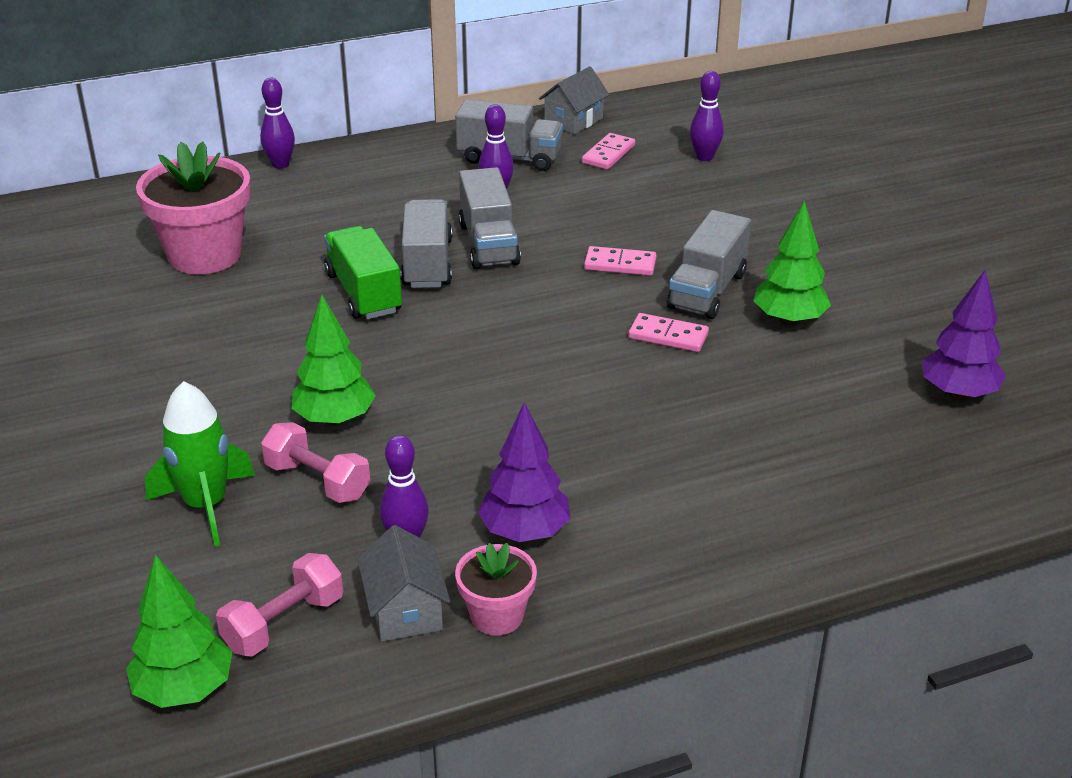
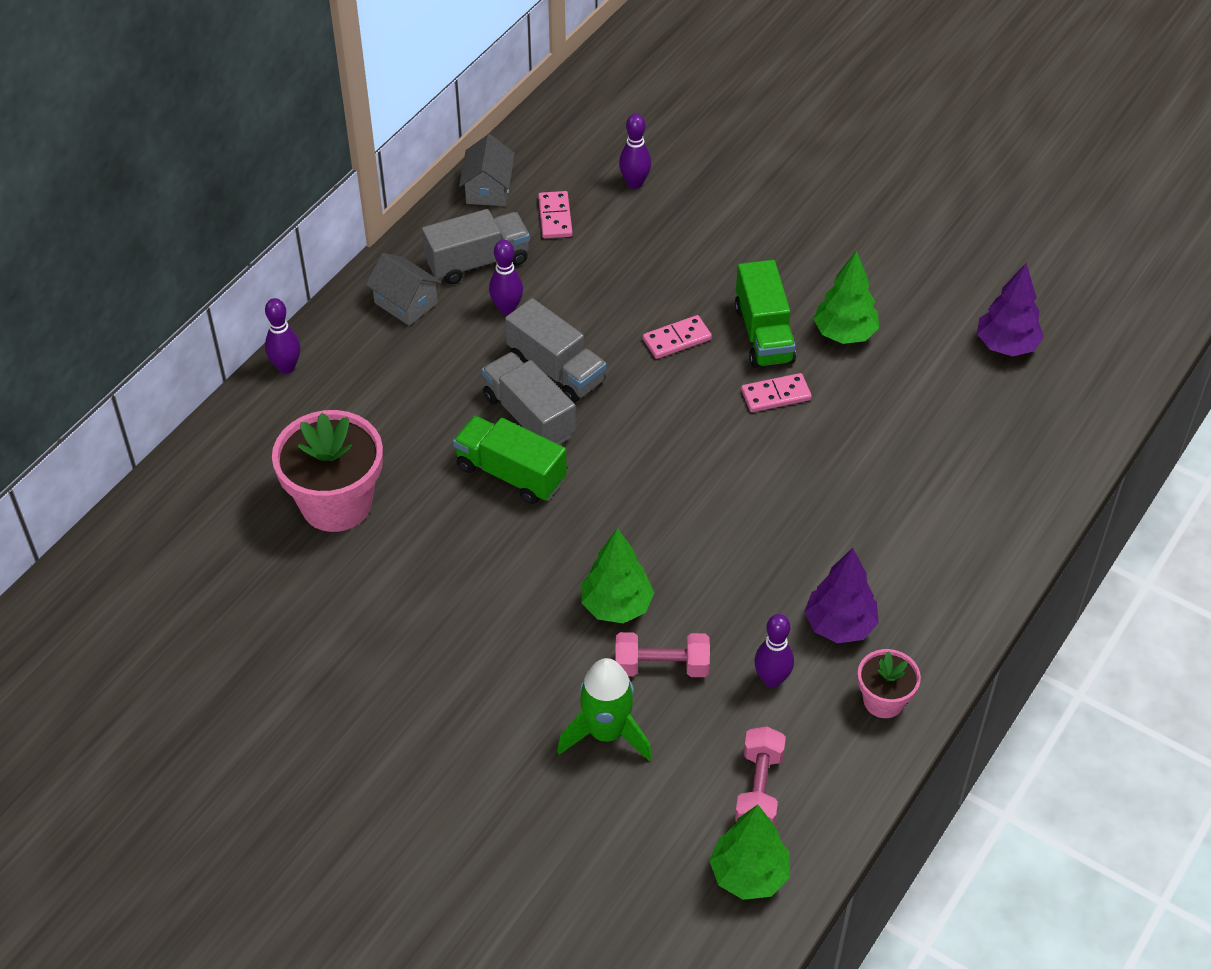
camera: 35 degrees left, 15 degrees up
(405, 610) = (824, 731): grey house -> grey house (406, 303)
(707, 290) = (763, 334): grey truck -> green truck

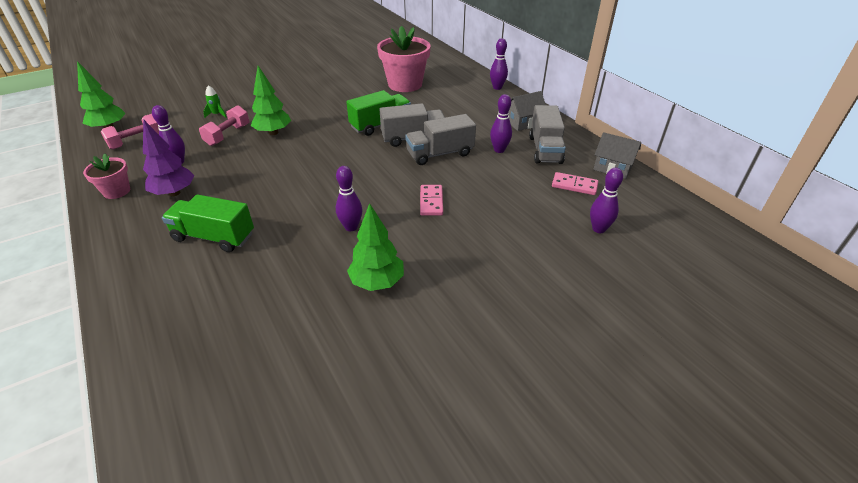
camera: 115 degrees right, 10 degrees down
(606, 733) = (217, 114): green rocket -> green rocket, size x0.49
(759, 789) = (136, 141): pink dumbbell -> pink dumbbell turned 75 degrees counterclockwise
(763, 334) = (408, 240): green truck -> green truck (214, 237)
(775, 395) = (351, 227): pink domino -> purple bowling pin
(1006, 345) = (282, 386): purple tree -> none

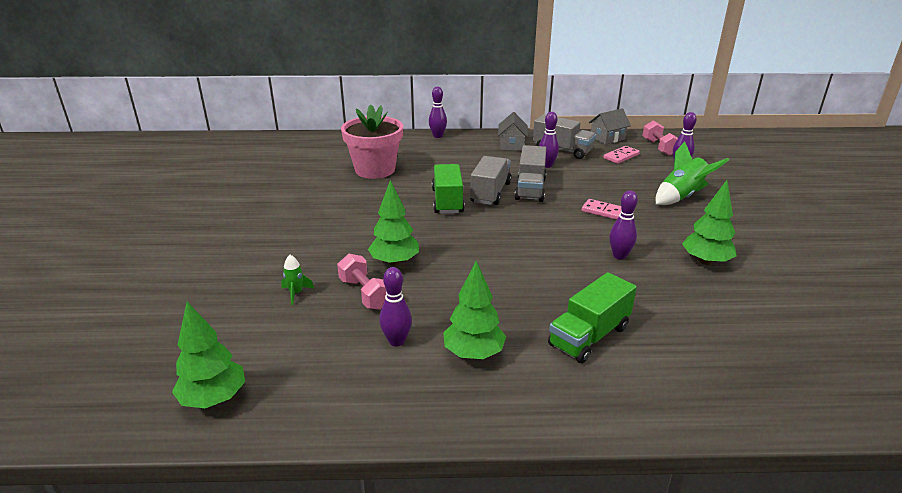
camera: 60 degrees left, 10 degrees down
(117, 191) = (428, 404): pink flower pot -> none
(136, 141) = (296, 373): pink dumbbell -> pink dumbbell (659, 147)
(174, 193) = (473, 353): purple tree -> green tree
(515, 243) = (681, 197): none -> green rocket

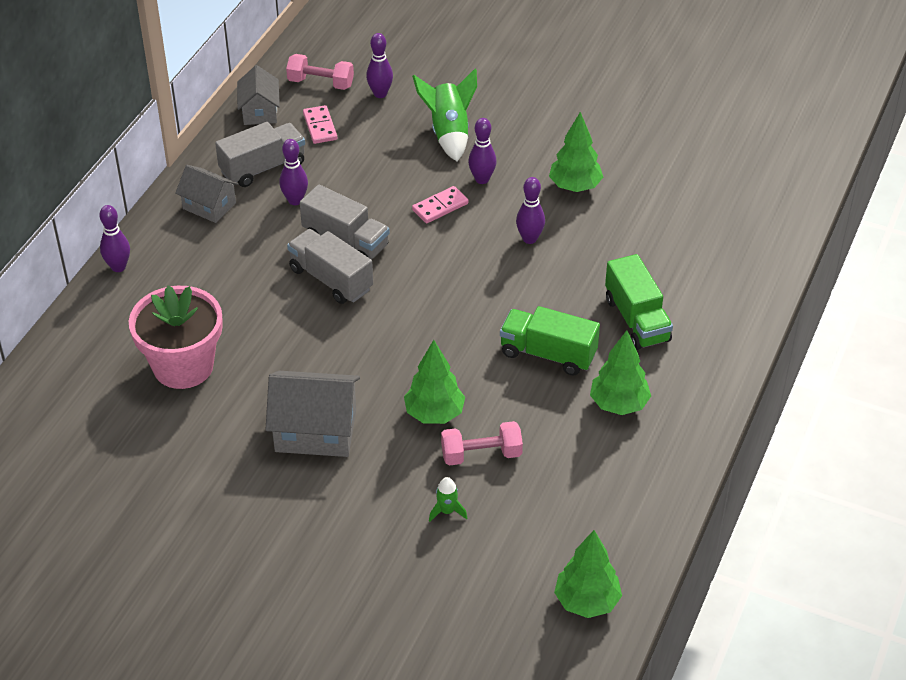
camera: 65 degrees left, 15 degrees up
(348, 222) = (315, 431): none -> grey house
(396, 341) = (573, 452): purple bowling pin -> purple bowling pin (482, 179)
(447, 201) = (325, 325): green truck -> green truck (548, 354)

